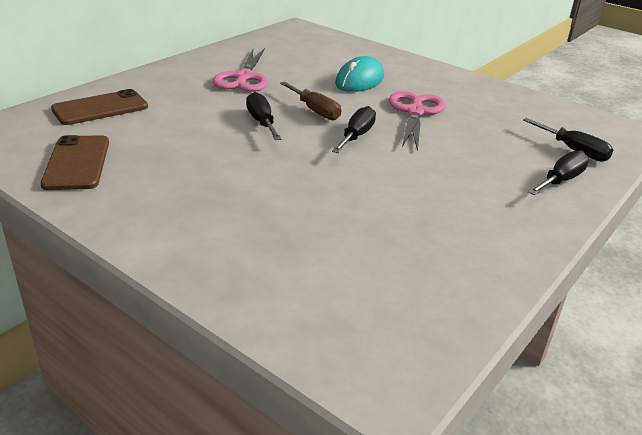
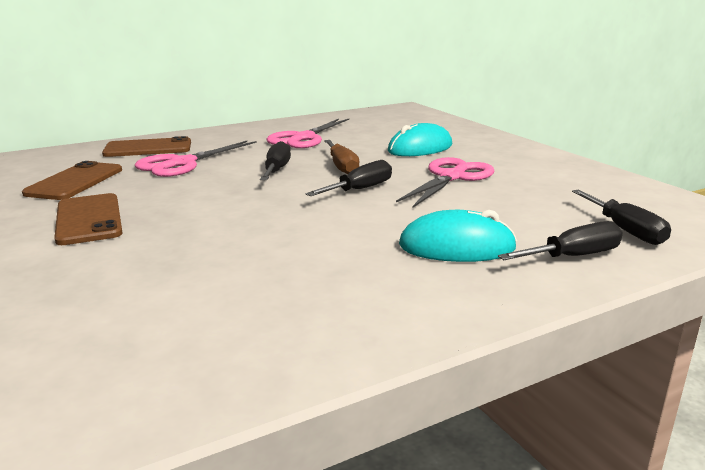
camera: 25 degrees right, 10 degrees down
(152, 207) = (89, 219): none -> brown phone
(161, 125) = (182, 163): none -> pink scissors
(481, 185) = (456, 247): none -> turquoise mouse

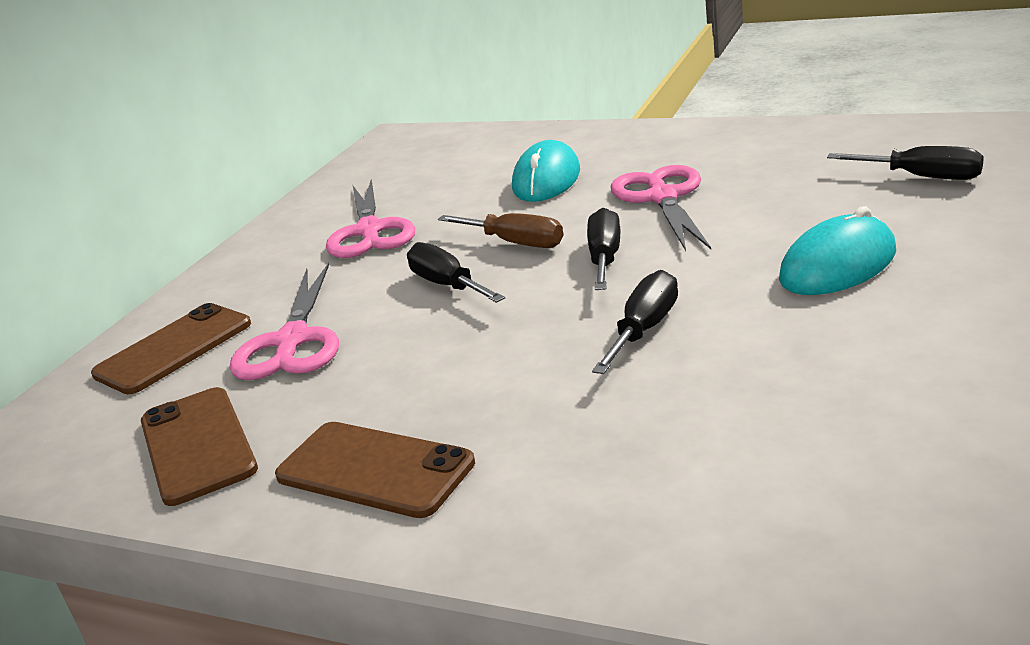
camera: 35 degrees left, 5 degrees up
(573, 256) = (939, 222): black screwdriver -> black screwdriver (644, 329)

